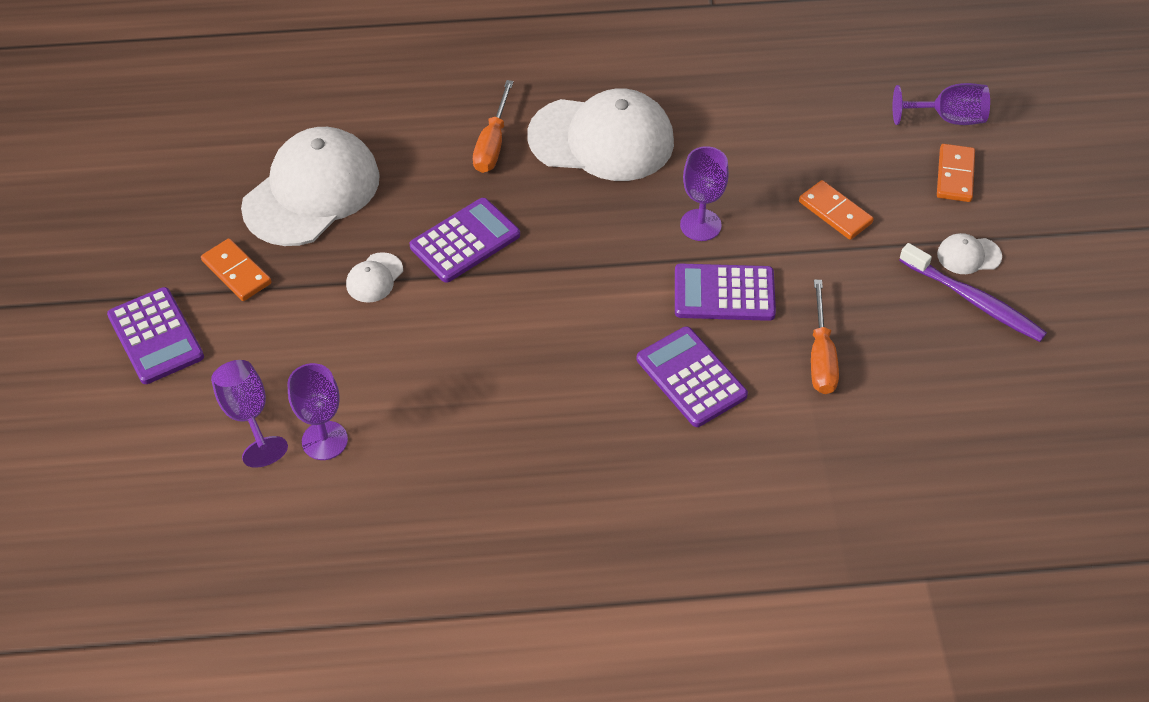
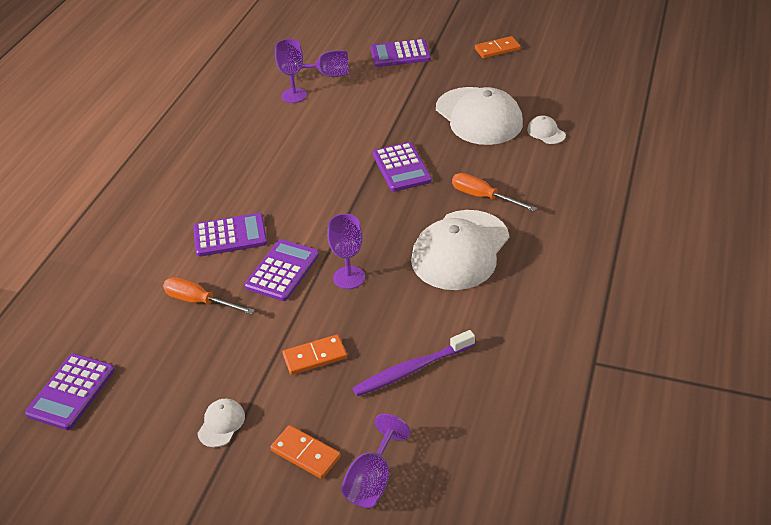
camera: 115 degrees right, 10 degrees down
(237, 272) = (429, 83): orange domino -> orange domino (497, 49)
(374, 278) = (394, 128): white cap -> white cap (546, 132)
(974, 300) = (180, 407): purple toothbrush -> purple toothbrush (412, 369)
(1025, 415) = (71, 392): none -> purple calculator

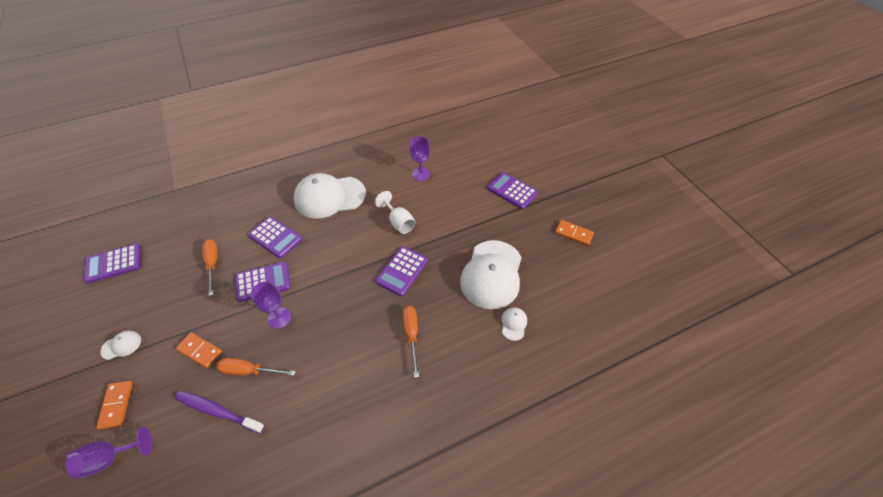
camera: 45 degrees right, 10 degrees up
(328, 75) = (455, 174): purple goblet -> none
(337, 140) = (398, 222): none -> white goblet
(389, 327) = (249, 371): none -> orange screwdriver
(460, 250) = (348, 359): white cap -> white cap (329, 197)

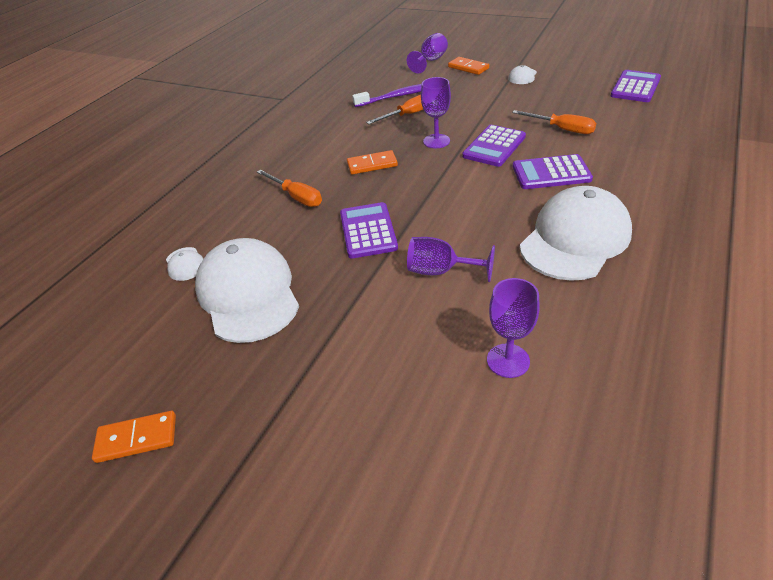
camera: 145 degrees right, 10 degrees down
(200, 350) = (464, 101): orange domino -> orange domino (372, 165)
(398, 222) = (440, 271): white goblet -> purple goblet
(512, 191) = (309, 450): purple calculator -> none

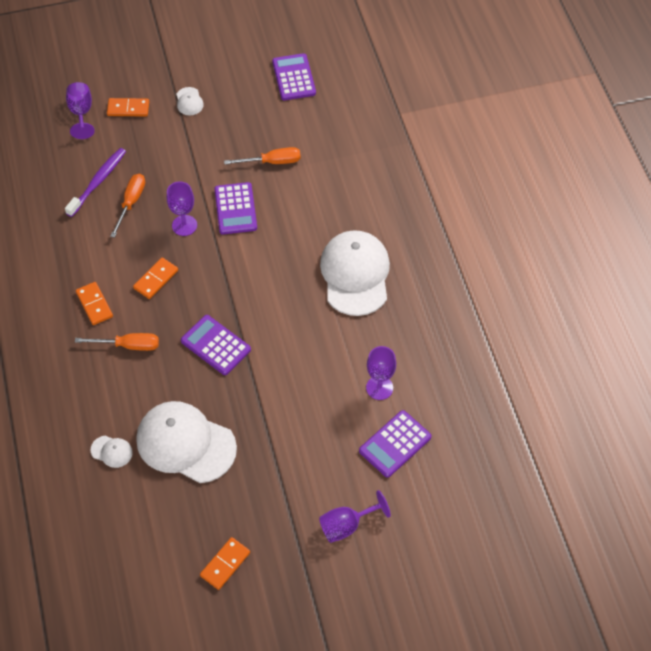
camera: 45 degrees left, 15 degrees up
(306, 161) = (94, 304): none -> orange domino
(440, 271) = (294, 350): purple goblet -> purple goblet (347, 525)
(551, 173) = (298, 218): purple calculator -> purple calculator (395, 444)

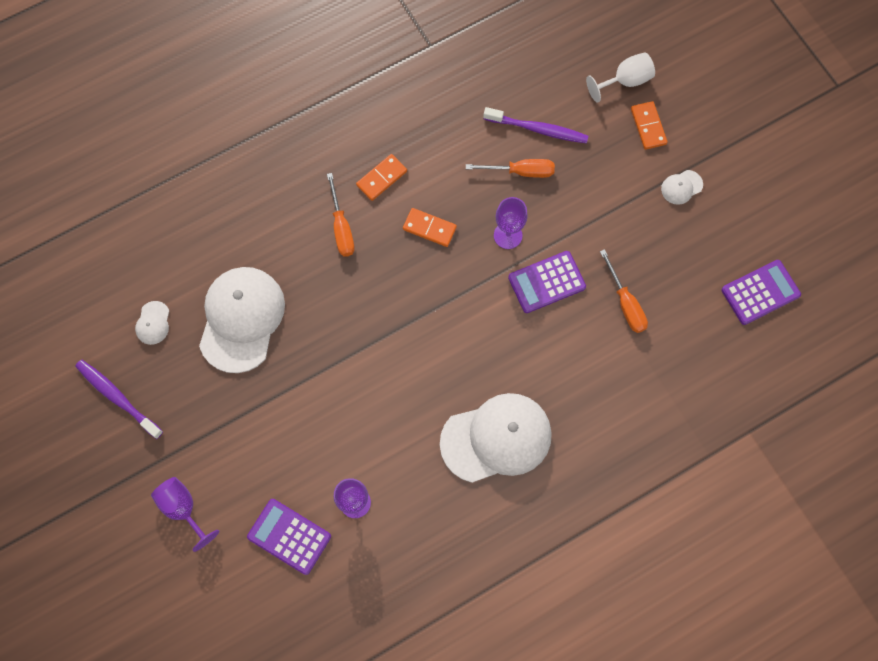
camera: 75 degrees right, 15 degrees up
(81, 113) = (625, 81): purple goblet -> white goblet
(111, 451) = (217, 251): white cap -> white cap (153, 323)
(216, 345) = (364, 314): purple calculator -> none
(225, 564) = (117, 397): orange domino -> purple toothbrush

